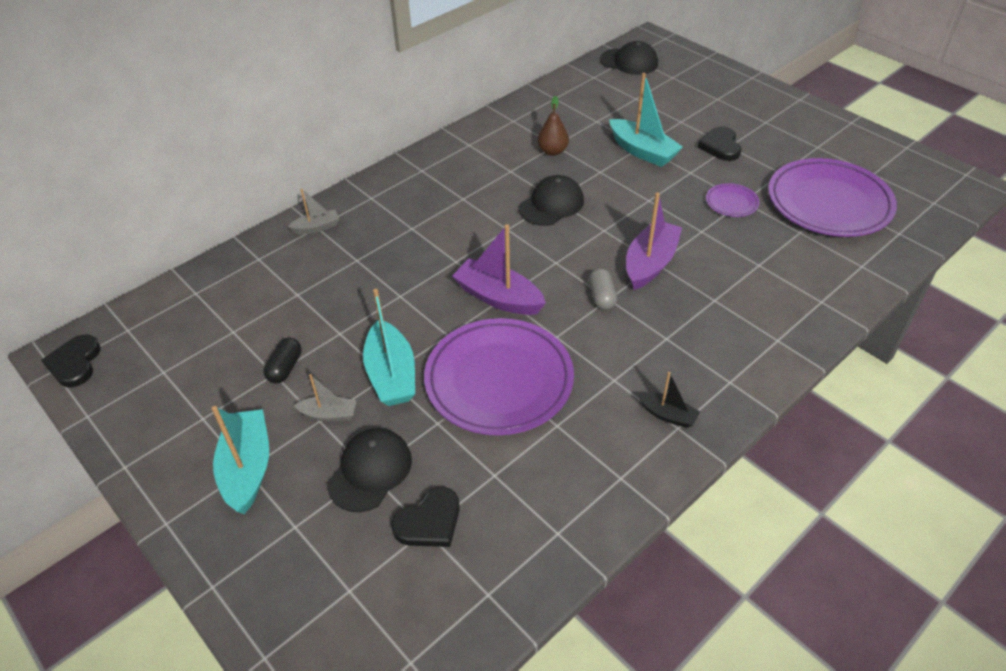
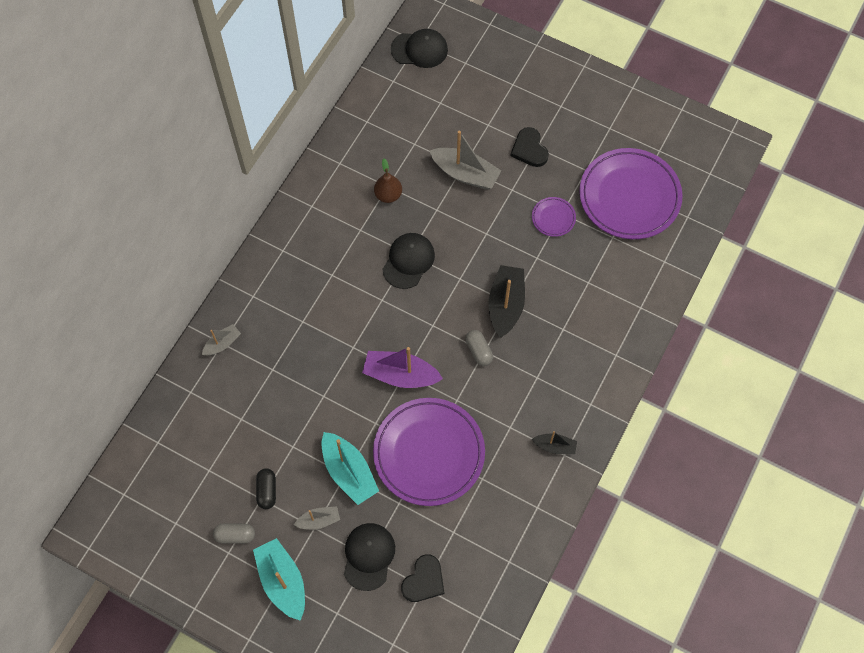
camera: 20 degrees left, 20 degrees up
(75, 363) = (101, 537): black heart -> none
(221, 402) = (235, 535): none -> grey capsule
(642, 151) = (465, 174): turquoise boat -> grey boat
(650, 263) = (506, 305): purple boat -> black boat

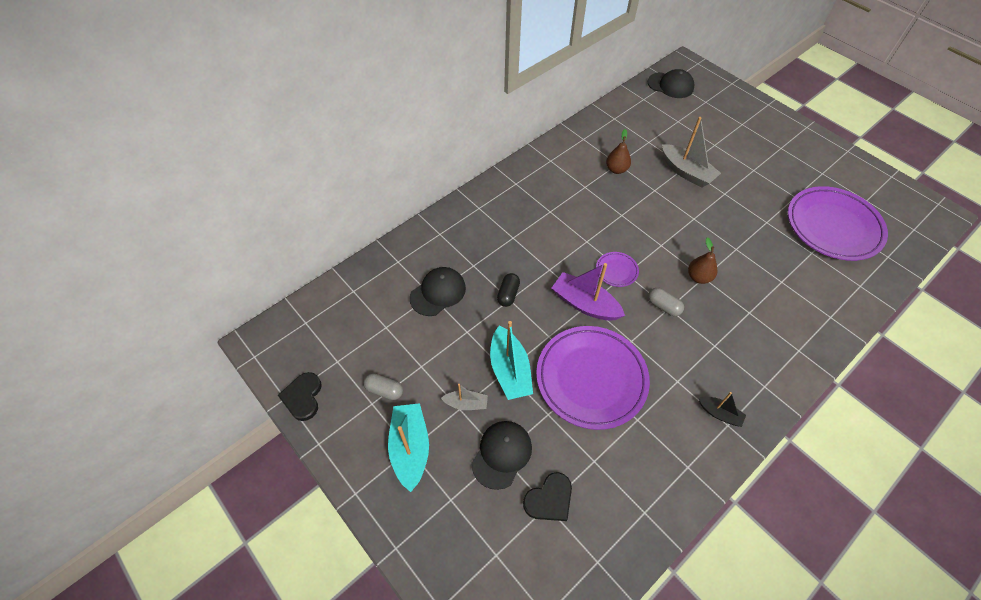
camera: 20 degrees right, 10 degrees down
(222, 344) = (440, 234): grey boat -> none
(267, 491) = (429, 361): black capsule -> black capsule (508, 294)
(408, 261) = (619, 219): black cap -> black cap (438, 292)
(478, 351) = (663, 306): grey capsule -> grey capsule turned 45 degrees counterclockwise
(506, 305) = (698, 277): black boat -> brown pear
(529, 149) = (747, 170): black heart -> black heart (303, 397)
(553, 218) = (758, 223): purple plate -> purple plate (616, 271)

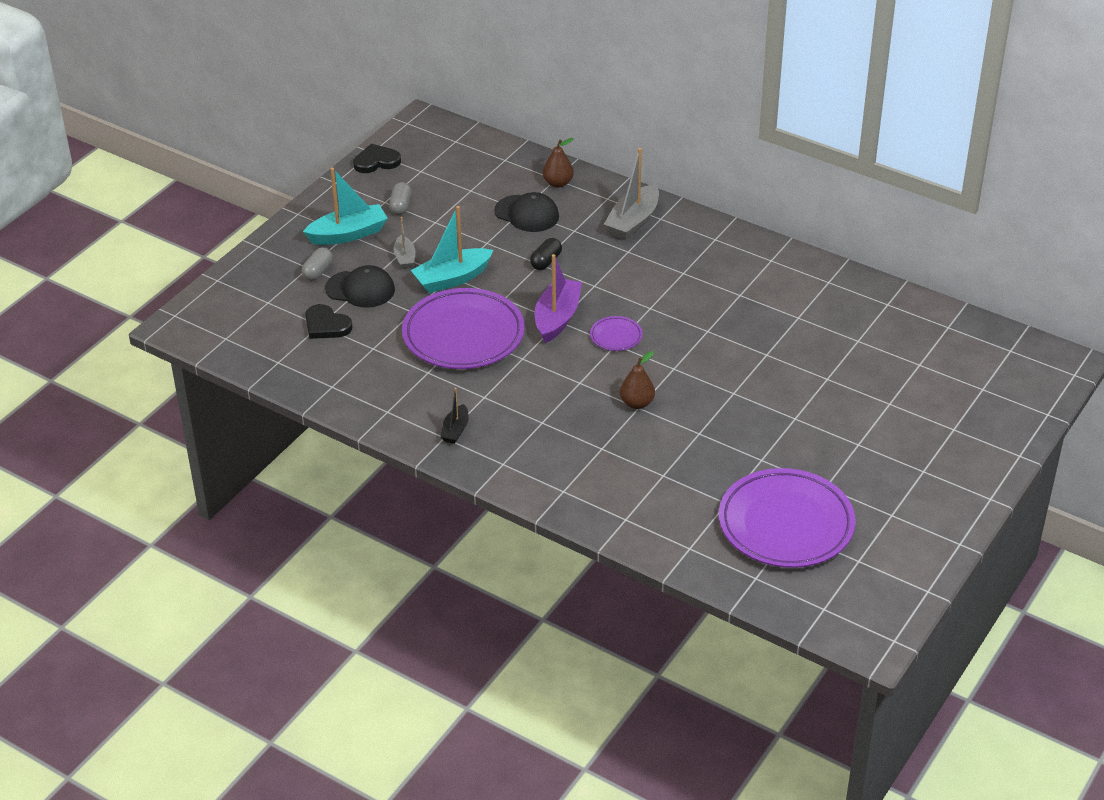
camera: 75 degrees right, 15 degrees down
(508, 294) = (546, 261): black capsule -> black capsule turned 60 degrees counterclockwise
(616, 169) = (786, 317): brown pear -> brown pear (558, 183)
(663, 306) = (580, 378): grey capsule -> grey capsule (318, 271)
(670, 85) = (998, 350): black cap -> none
(686, 172) = (816, 380): grey boat -> grey boat (633, 222)

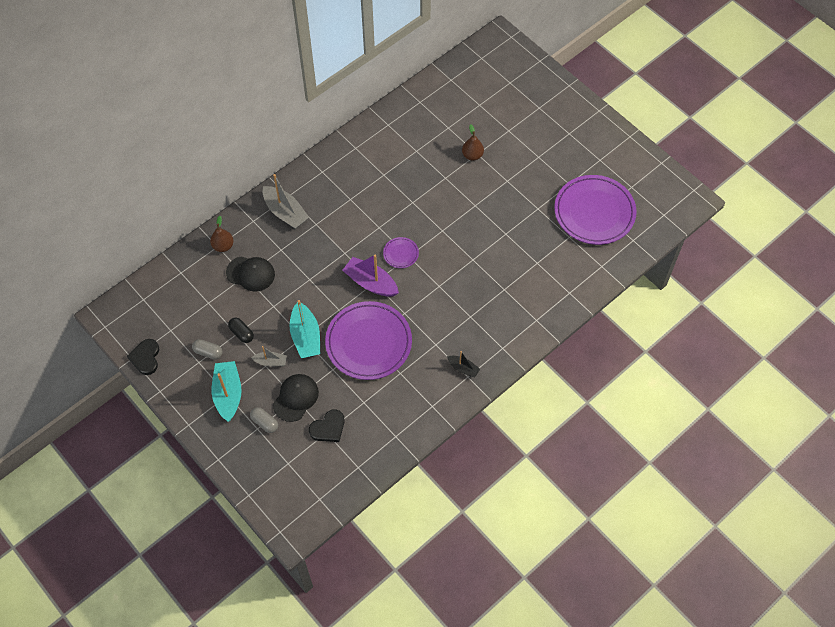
camera: 75 degrees left, 20 degrees up
(527, 214) = (250, 273): black cap -> black cap turned 60 degrees clockwise
(546, 261) = (308, 275): black capsule -> black capsule (241, 333)
(637, 403) = (468, 259): brown pear -> brown pear (472, 155)

